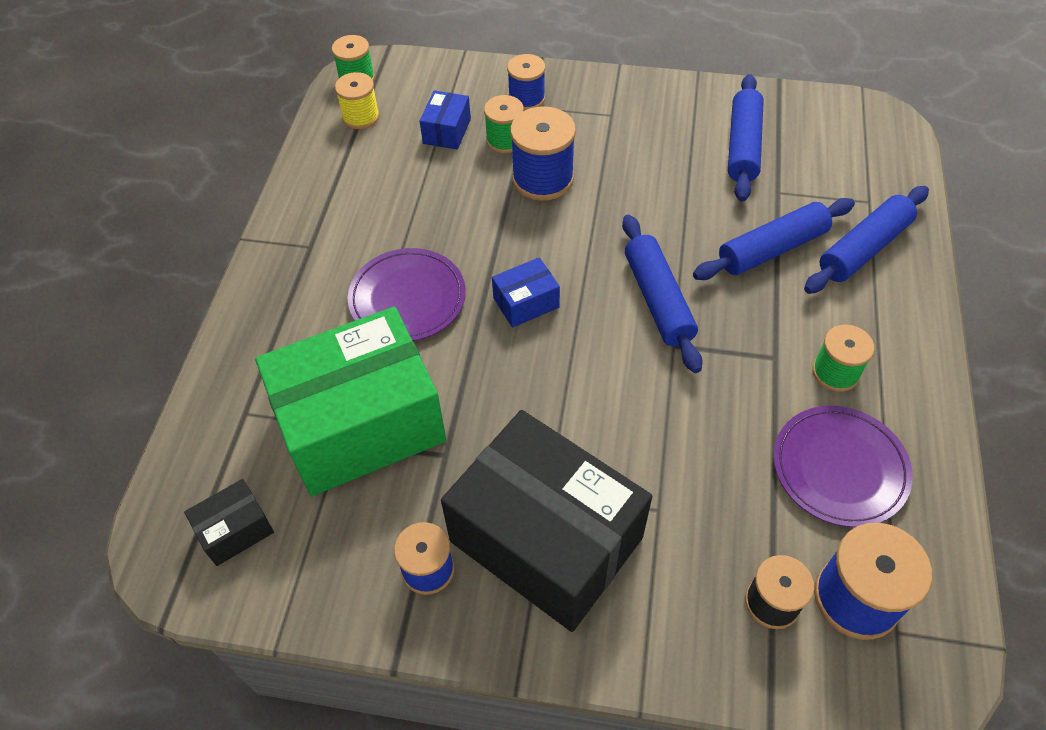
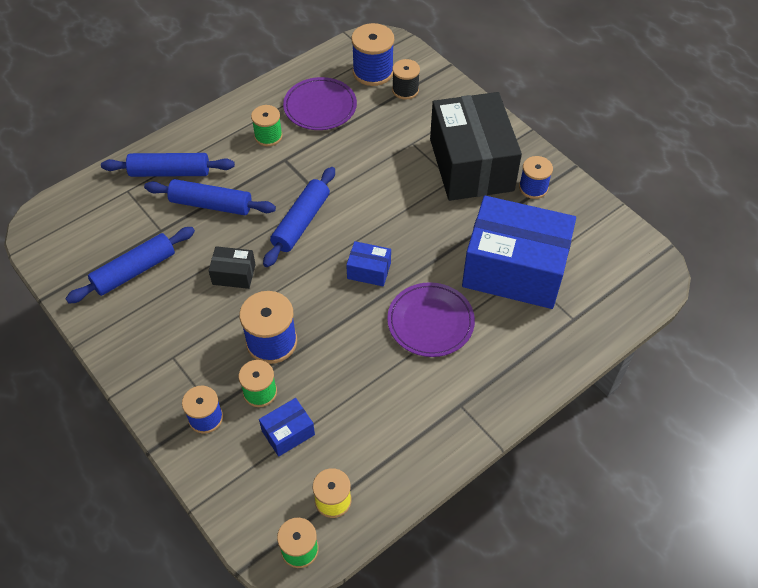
camera: 140 degrees left, 0 degrees up
(235, 530) = (613, 262): black box -> black box (234, 274)
(361, 424) = (514, 269): green box -> blue box

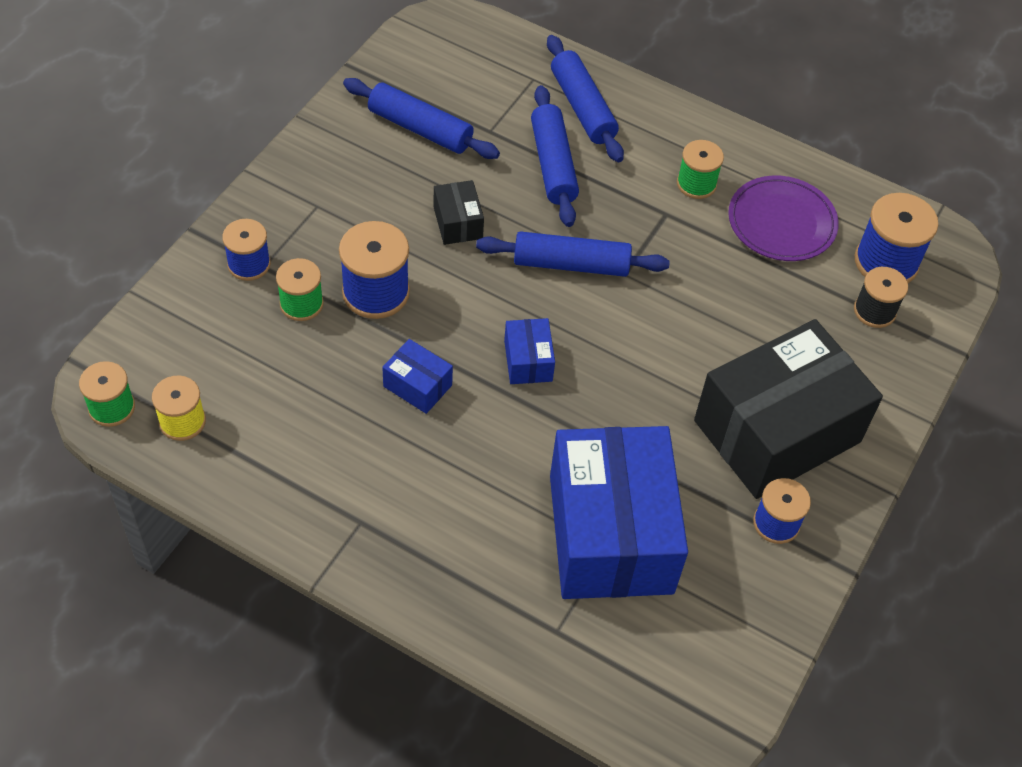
camera: 65 degrees right, 0 degrees up
(288, 433) = (256, 349): blue box -> blue box (417, 385)
(430, 322) = (476, 453): purple plate -> none

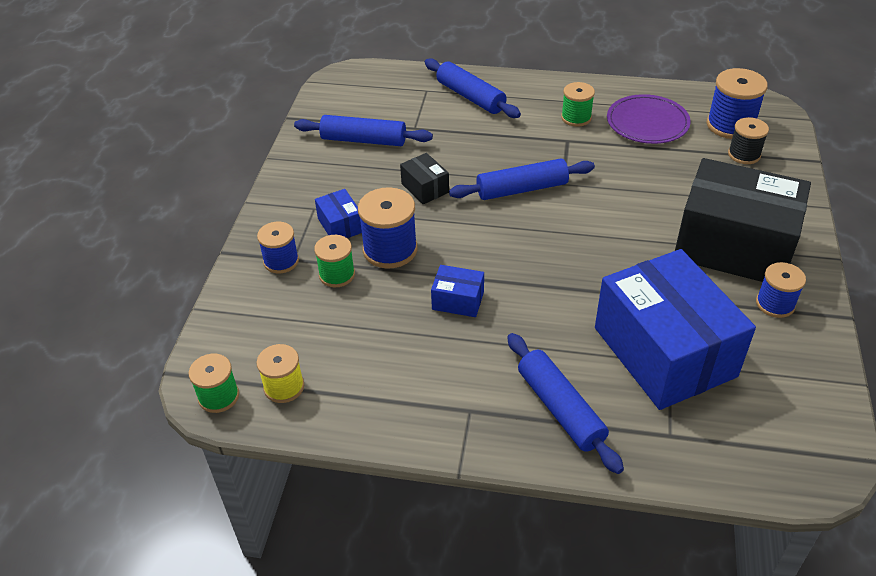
camera: 15 degrees left, 10 degrees down
(528, 361) = (530, 258): blue box -> blue box (340, 225)
(553, 164) = (471, 134): blue rolling pin -> blue rolling pin (560, 409)
(777, 431) = (733, 246): black box -> black box turned 75 degrees clockwise

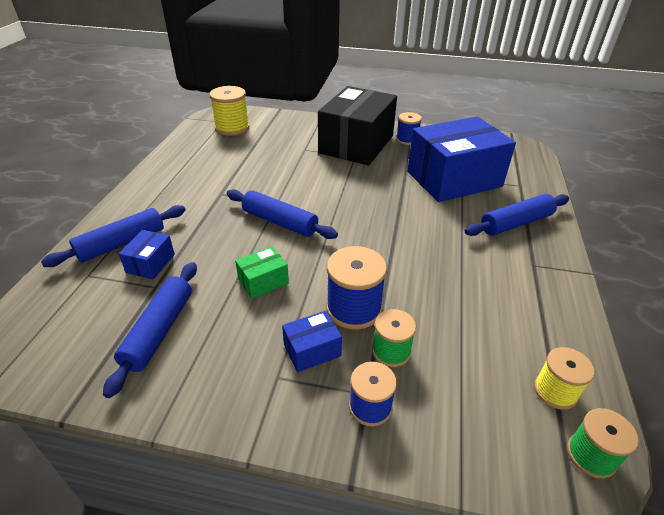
camera: 90 degrees left, 5 degrees down
(425, 188) = (263, 281): black box -> green box
(458, 300) = (419, 266): blue box -> blue box (150, 263)
(522, 189) = (280, 222): blue rolling pin -> blue rolling pin turned 45 degrees counterclockwise
(576, 118) = (191, 186): green spool -> none
(647, 123) = (214, 157): purple plate -> none
(730, 125) = (232, 128): blue spool -> yellow spool
(744, 154) = (266, 128): black spool -> none

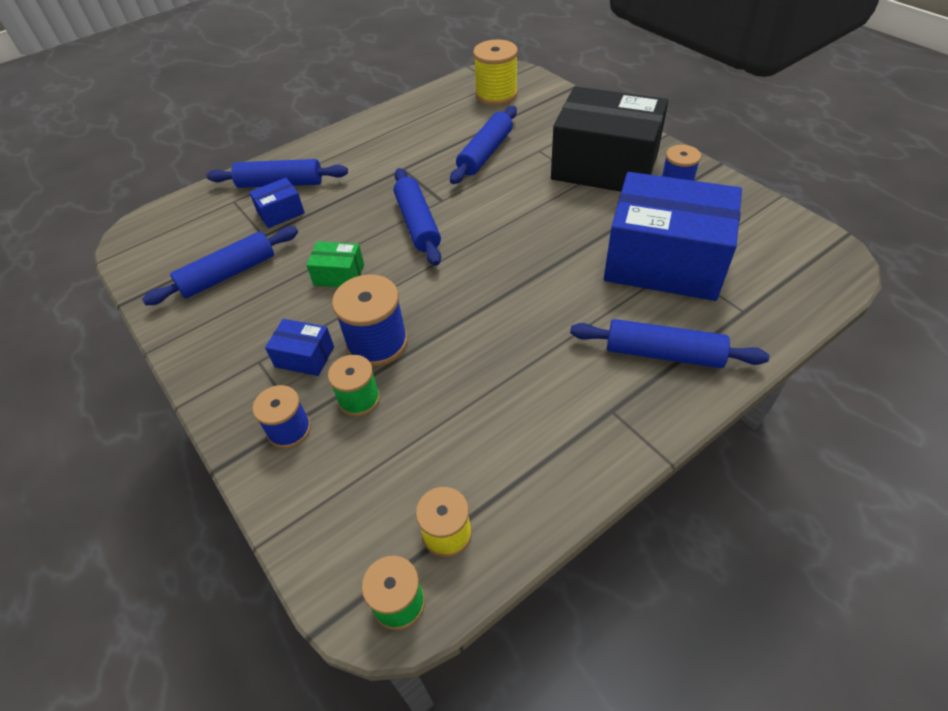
camera: 45 degrees right, 10 degrees up
(271, 163) = (485, 153): none -> blue rolling pin
(356, 144) = (604, 166): black box -> black box turned 45 degrees clockwise

